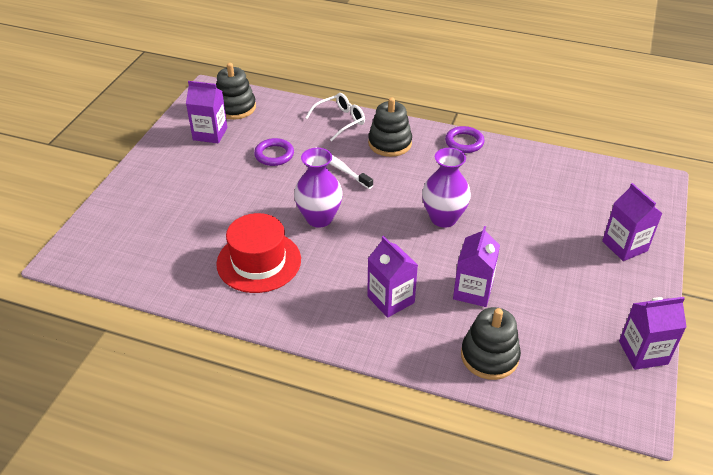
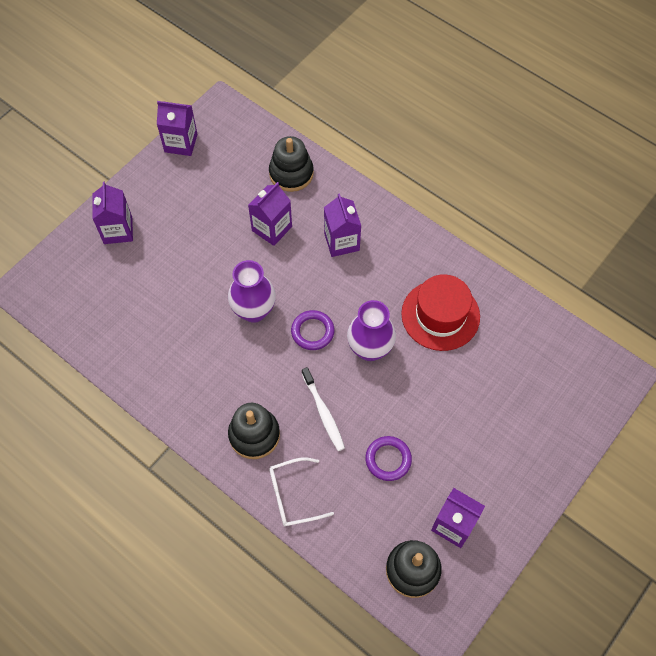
camera: 160 degrees left, 20 degrees up
(464, 142) = (173, 408): purple ring -> purple ring (312, 332)

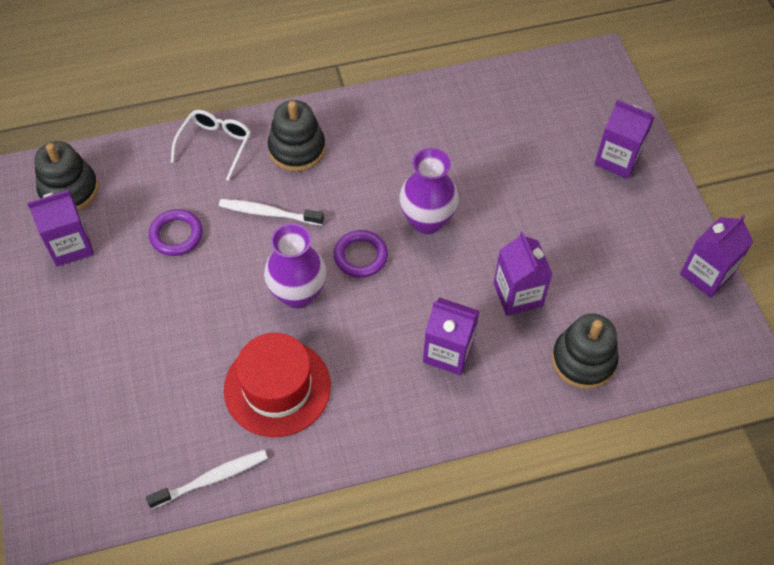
camera: 125 degrees right, 5 degrees down
(521, 309) = (212, 478): none -> white toothbrush

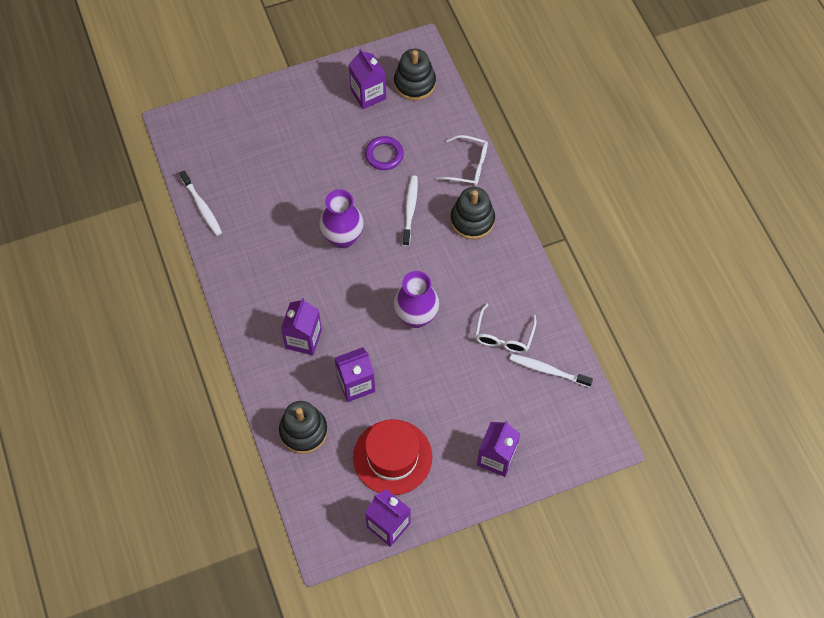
camera: 85 degrees right, 5 degrees up
(277, 387) = (268, 235): red hat -> red hat (392, 457)
(360, 256) = (379, 274): purple ring -> none
(462, 135) = (503, 336): none -> white glasses
(509, 99) = (548, 370): none -> white toothbrush

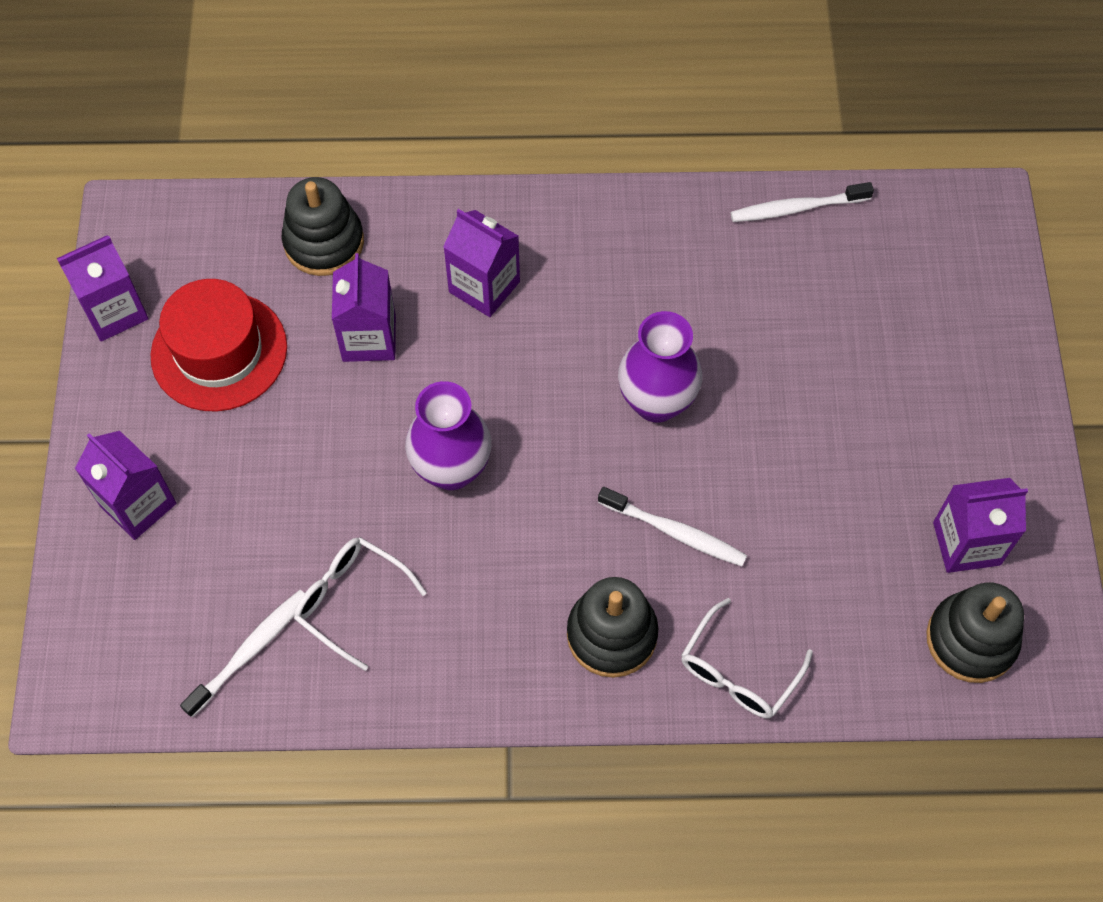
camera: 110 degrees right, 0 degrees up
(384, 155) = (813, 526): purple ring -> none

